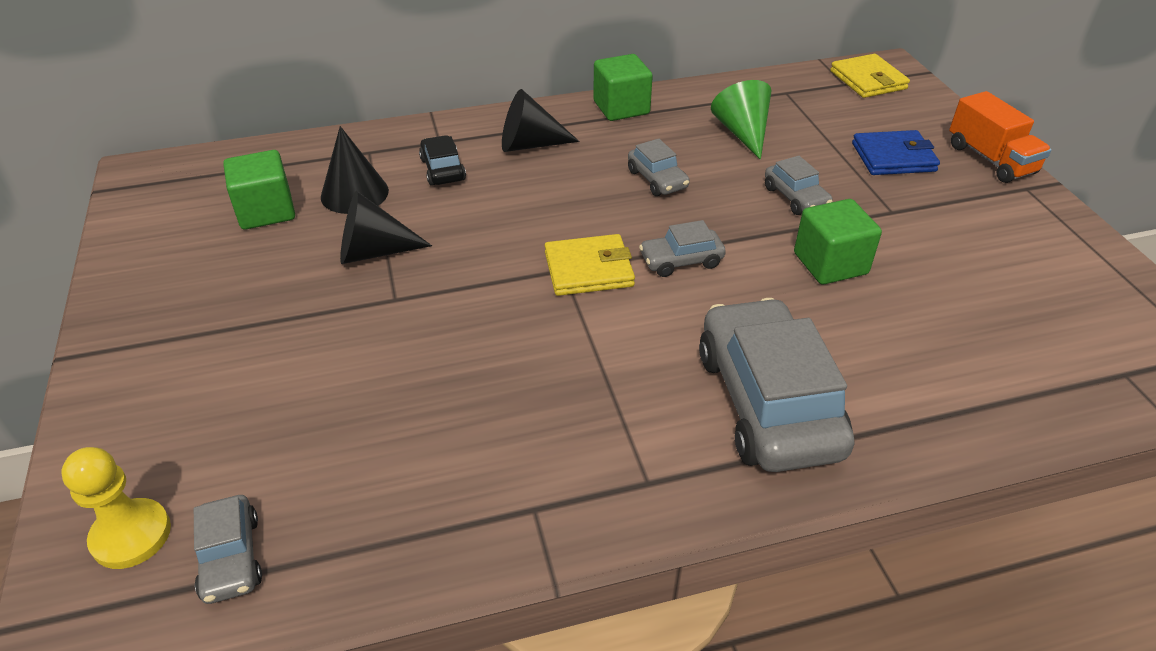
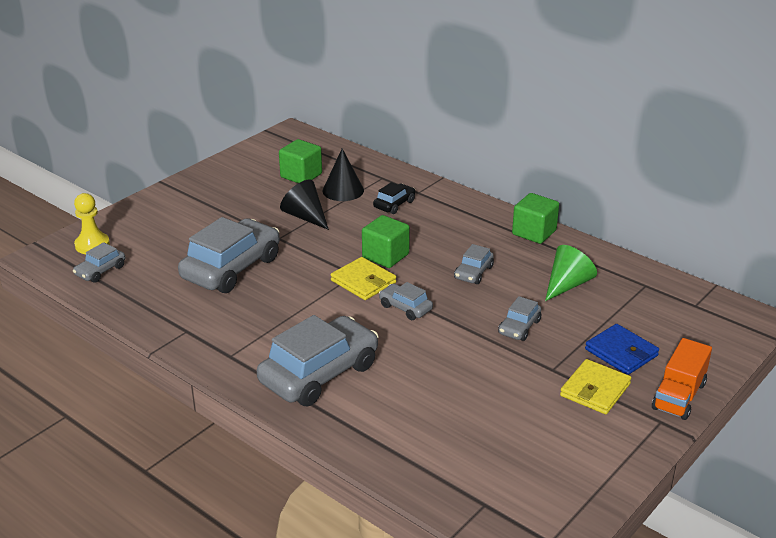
camera: 55 degrees right, 10 degrees down
(417, 381) = (231, 268): none -> grey car
(530, 144) = (452, 219): black cone -> none
(830, 263) = (465, 360): green cube -> green cube (385, 256)
(868, 80) = (716, 313): yellow wallet -> yellow wallet (595, 390)

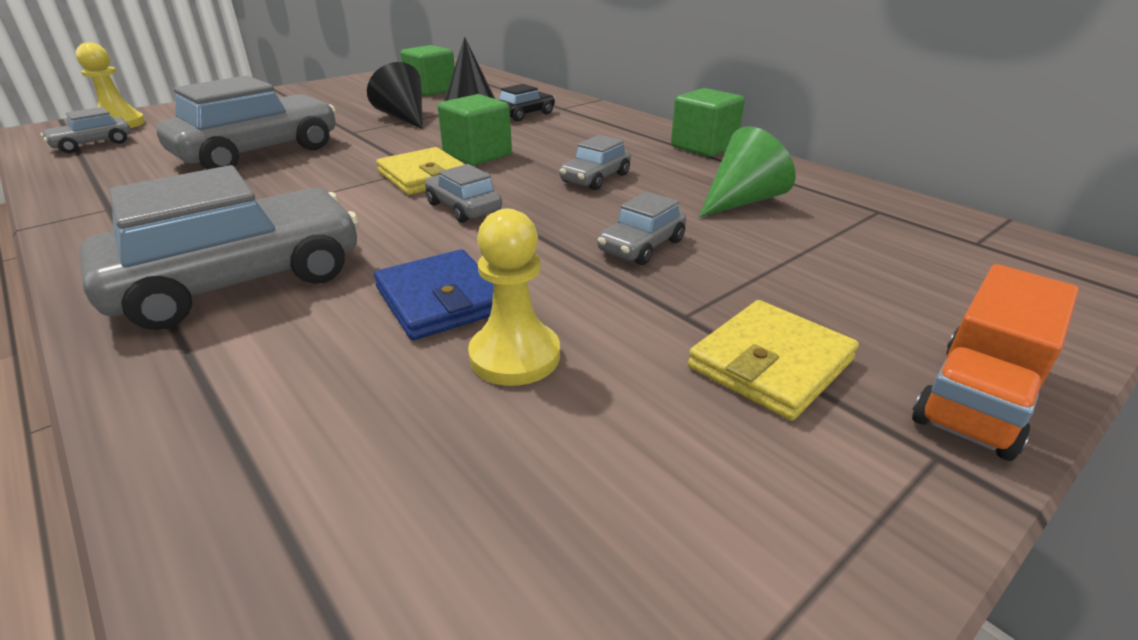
camera: 10 degrees right, 0 degrees up
(483, 399) = (515, 356): none -> yellow pawn
(621, 352) = (833, 300): blue wallet -> blue wallet (440, 300)

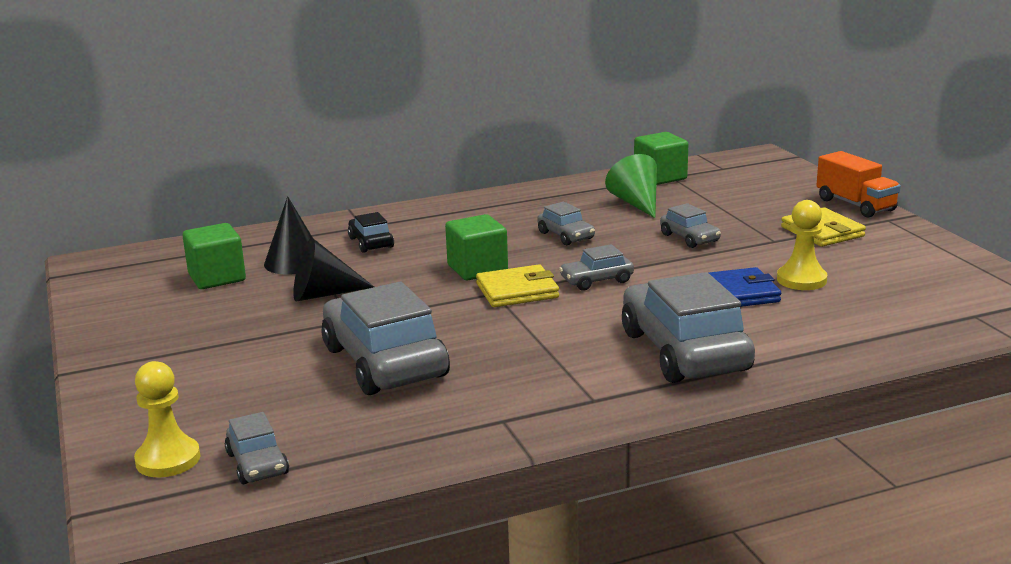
camera: 70 degrees left, 10 degrees down
(703, 147) = (524, 195): green cube -> green cube (660, 177)

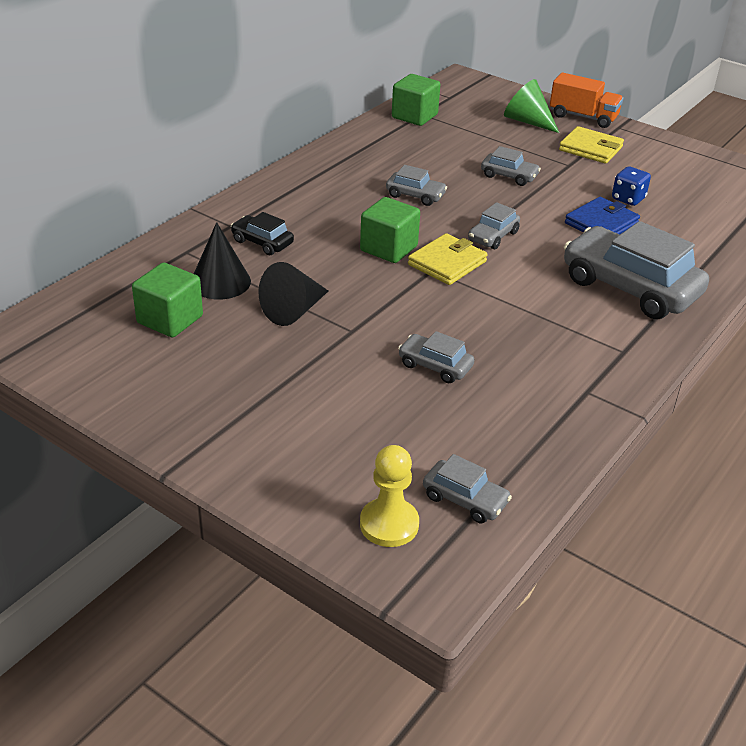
camera: 35 degrees left, 15 degrees up
(384, 362) = (435, 366): grey car -> grey car, size x0.48
(636, 203) = (429, 148): green cone -> green cone (527, 121)
(801, 280) = (628, 199): yellow pawn -> blue dice

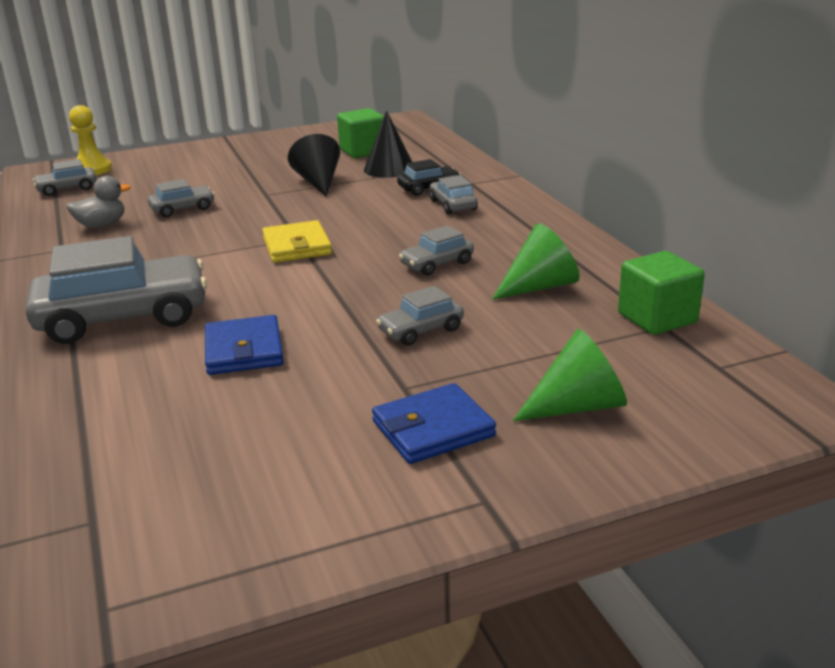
camera: 125 degrees right, 10 degrees down
(389, 248) = (354, 229): green cube -> none
(411, 154) = (539, 286): none -> green cone
(493, 236) = (308, 279): grey car -> grey car (453, 205)
(520, 398) = (102, 225): none -> grey duck
(583, 117) = (556, 475): orange truck -> none
(590, 149) = (433, 429): yellow wallet -> blue wallet
(628, 199) = (266, 395): blue dice -> none

